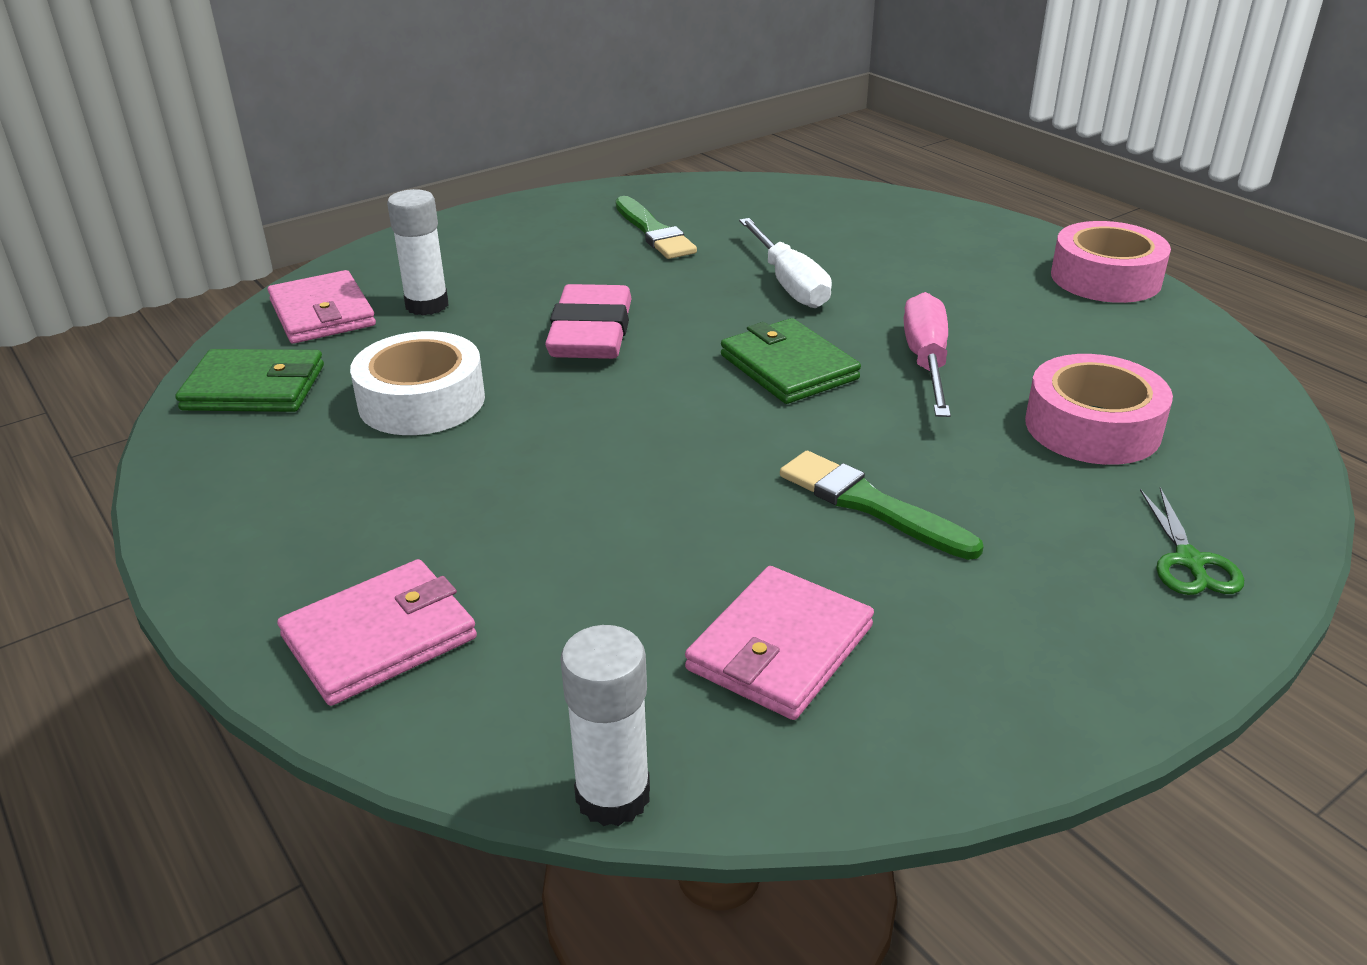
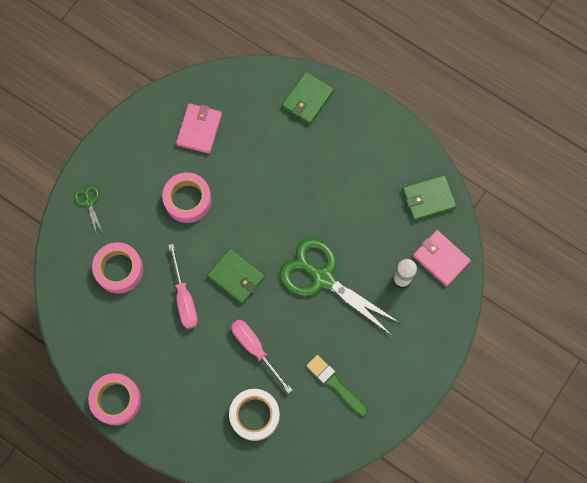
camera: 160 degrees right, 40 degrees up
(380, 637) = (307, 99): pink wallet -> green wallet
(422, 401) = (362, 210): white tape -> white tape (254, 415)
(591, 333) = (322, 278): pink eraser -> green scissors
(613, 796) = (225, 71): white glue stick -> none
(789, 283) = (255, 349): white screwdriver -> pink screwdriver
(870, 505) = (187, 200): green brush -> pink tape

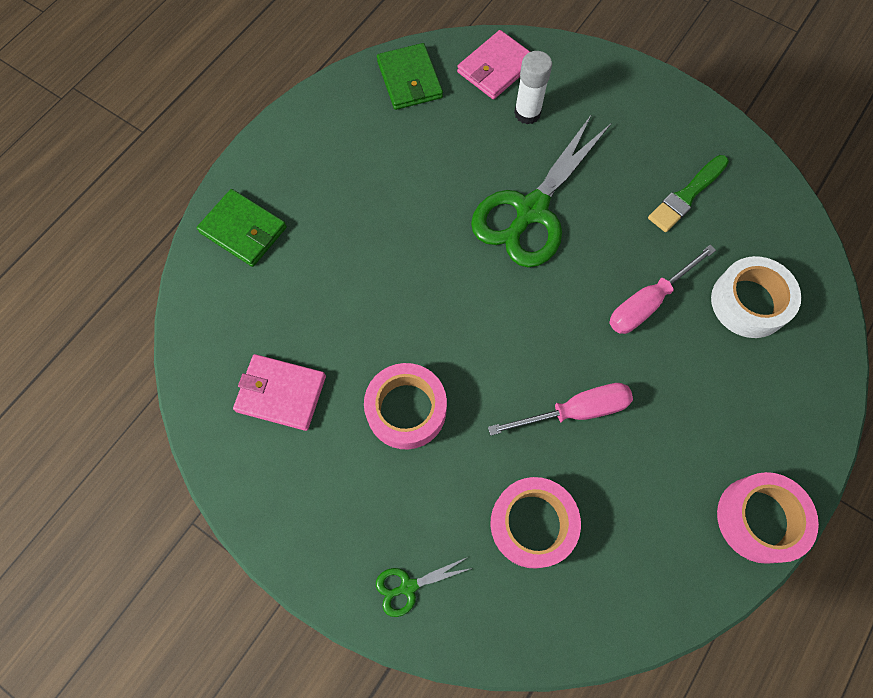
camera: 90 degrees left, 5 degrees down
(236, 277) = (535, 331): green wallet -> none

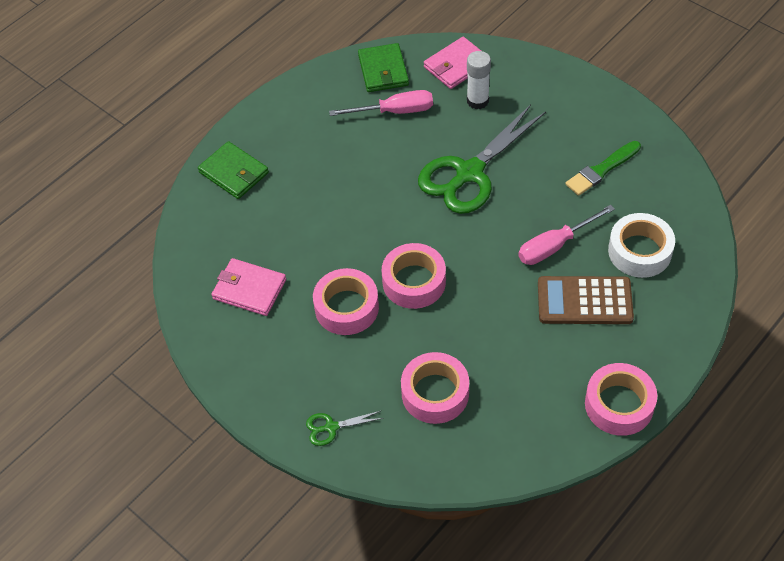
camera: 10 degrees right, 15 degrees down
(485, 366) = (414, 282): none -> pink tape
(575, 411) = (482, 318): pink screwdriver -> pink screwdriver (394, 111)
(695, 376) = (584, 301): none -> brown calculator

